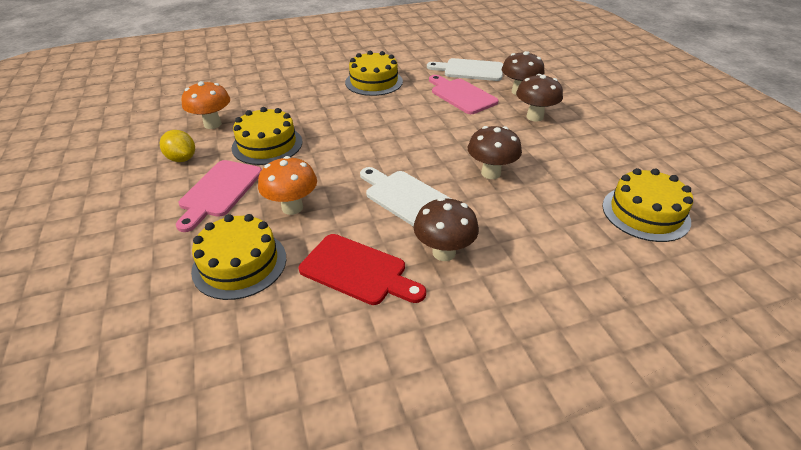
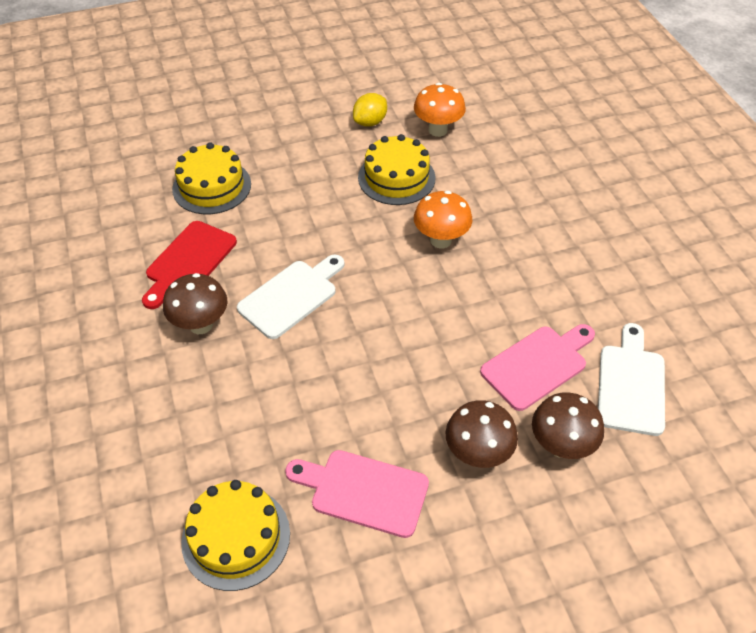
camera: 90 degrees right, 10 degrees up
(219, 191) = (314, 157): pink cutting board -> pink cutting board (363, 491)
(292, 207) = (283, 210): orange mushroom -> orange mushroom (441, 240)
(374, 82) = (565, 262): yellow cake -> none
(491, 173) = (332, 379): brown mushroom -> none

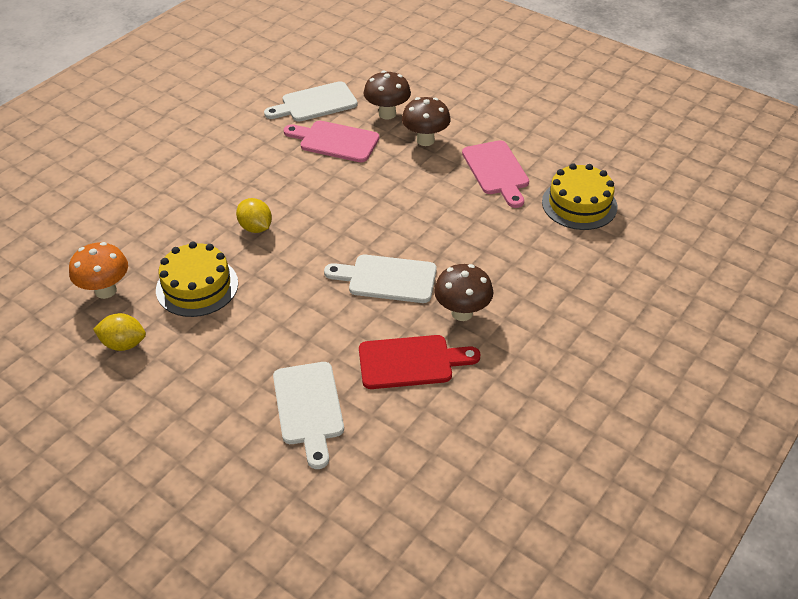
camera: 125 degrees left, 5 degrees down
(212, 186) = (309, 408): yellow cake -> white cutting board
(441, 240) = (255, 228): orange mushroom -> yellow lemon

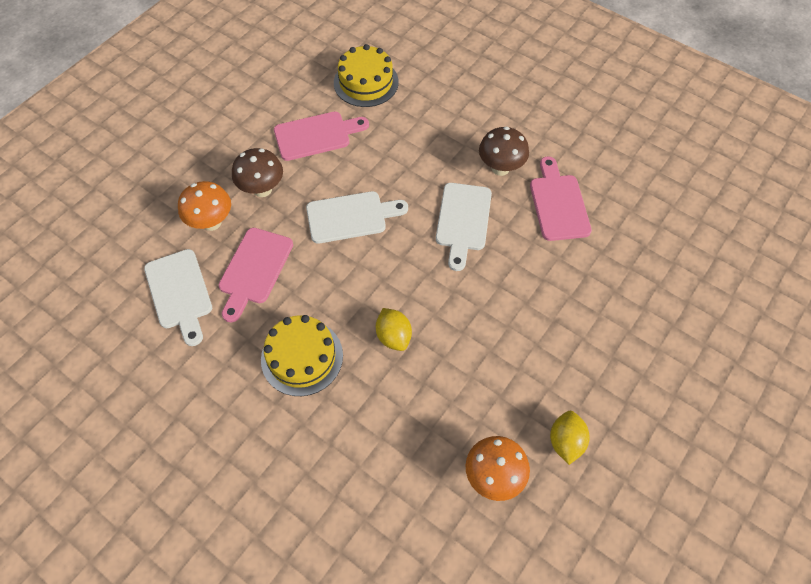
camera: 90 degrees left, 15 degrees up
(197, 286) = (481, 382): yellow cake -> yellow cake (302, 357)
(255, 228) = (393, 336): yellow lemon -> yellow lemon turned 75 degrees counterclockwise
(309, 408) = (617, 274): white cutting board -> white cutting board (351, 217)
(387, 114) = (212, 222): brown mushroom -> orange mushroom
(411, 362) = (558, 203): red cutting board -> pink cutting board

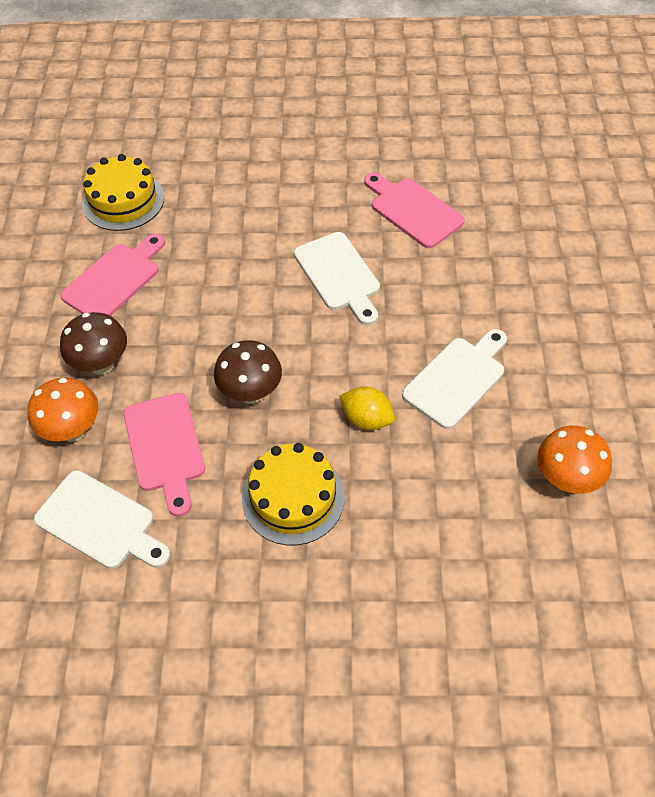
camera: 35 degrees left, 5 degrees down
(351, 217) = (223, 336): white cutting board -> white cutting board (457, 379)
(500, 168) = (332, 209): brown mushroom -> brown mushroom (251, 393)
(565, 441) = (598, 408): yellow lemon -> none

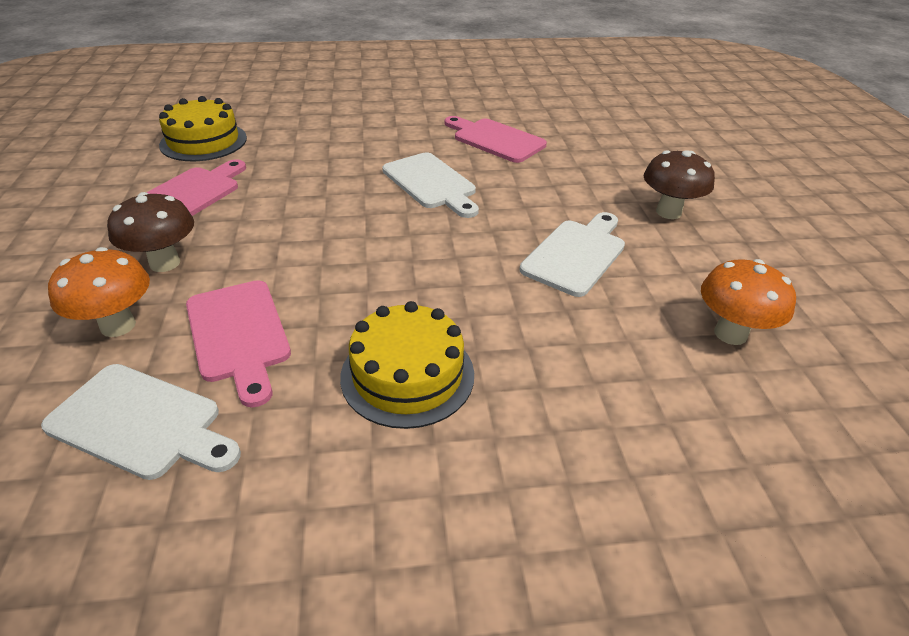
camera: 10 degrees left, 15 degrees down
(251, 393) = (345, 278): brown mushroom -> brown mushroom (668, 212)
(366, 419) = (484, 293): yellow lemon -> none

